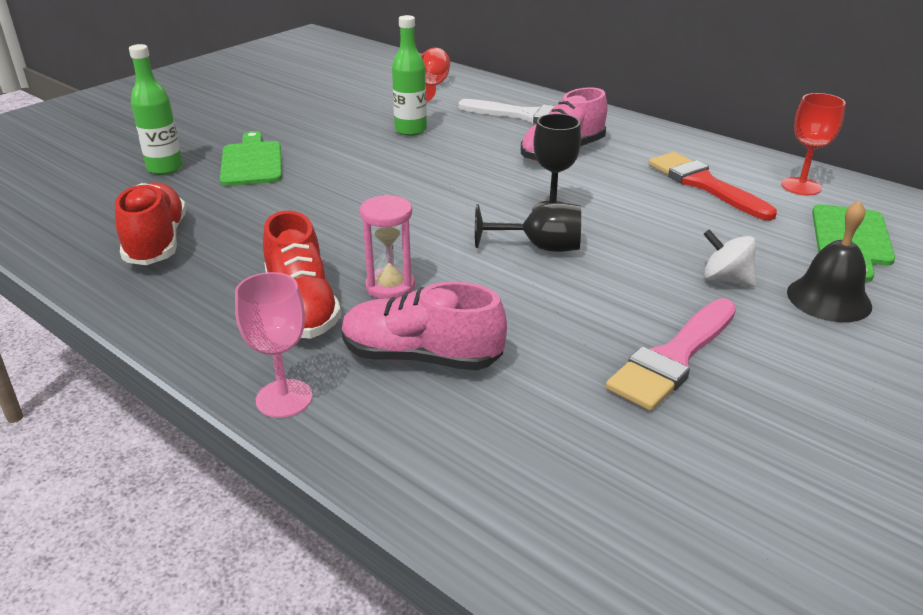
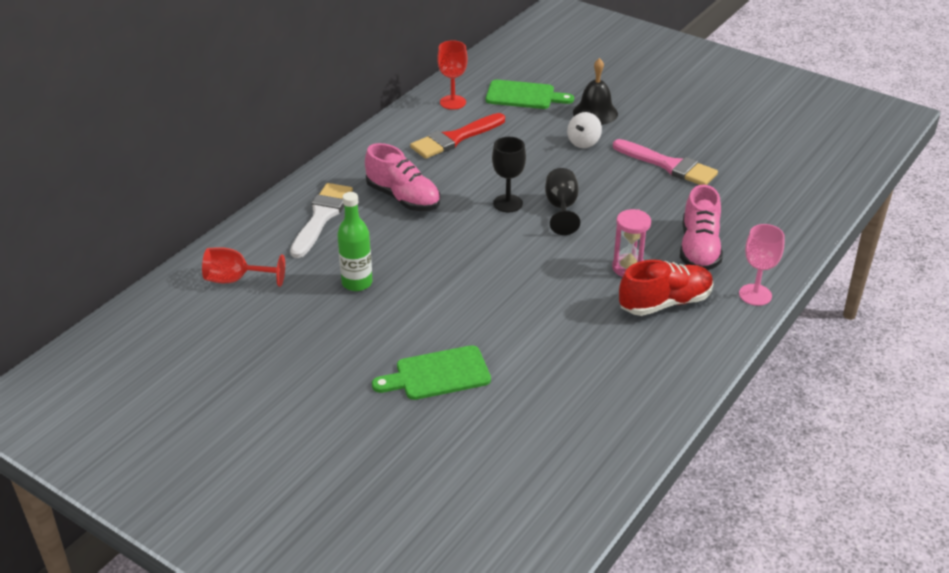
camera: 95 degrees left, 5 degrees up
(157, 242) = (599, 396): red shoe -> none
(165, 168) = (458, 432): green bottle -> none

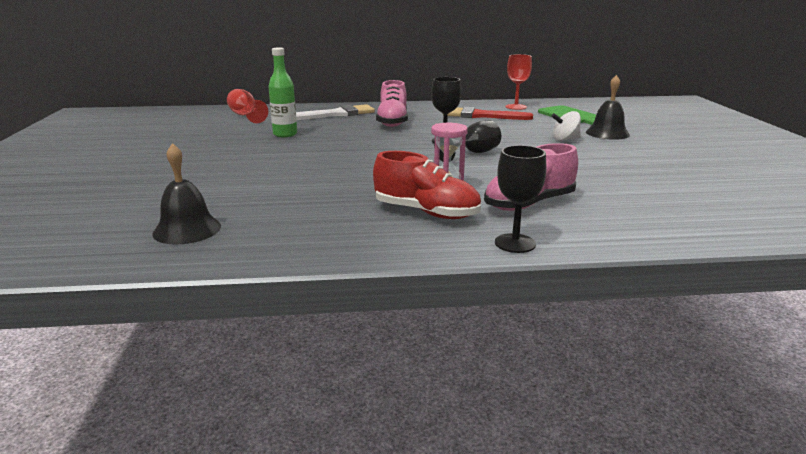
camera: 50 degrees right, 15 degrees down
(438, 374) = (214, 173): green cutting board -> none
(573, 435) = (187, 229): none -> black bell
(668, 165) = (610, 166): pink brush -> none
(755, 295) = (515, 243): pink goblet -> black goblet

